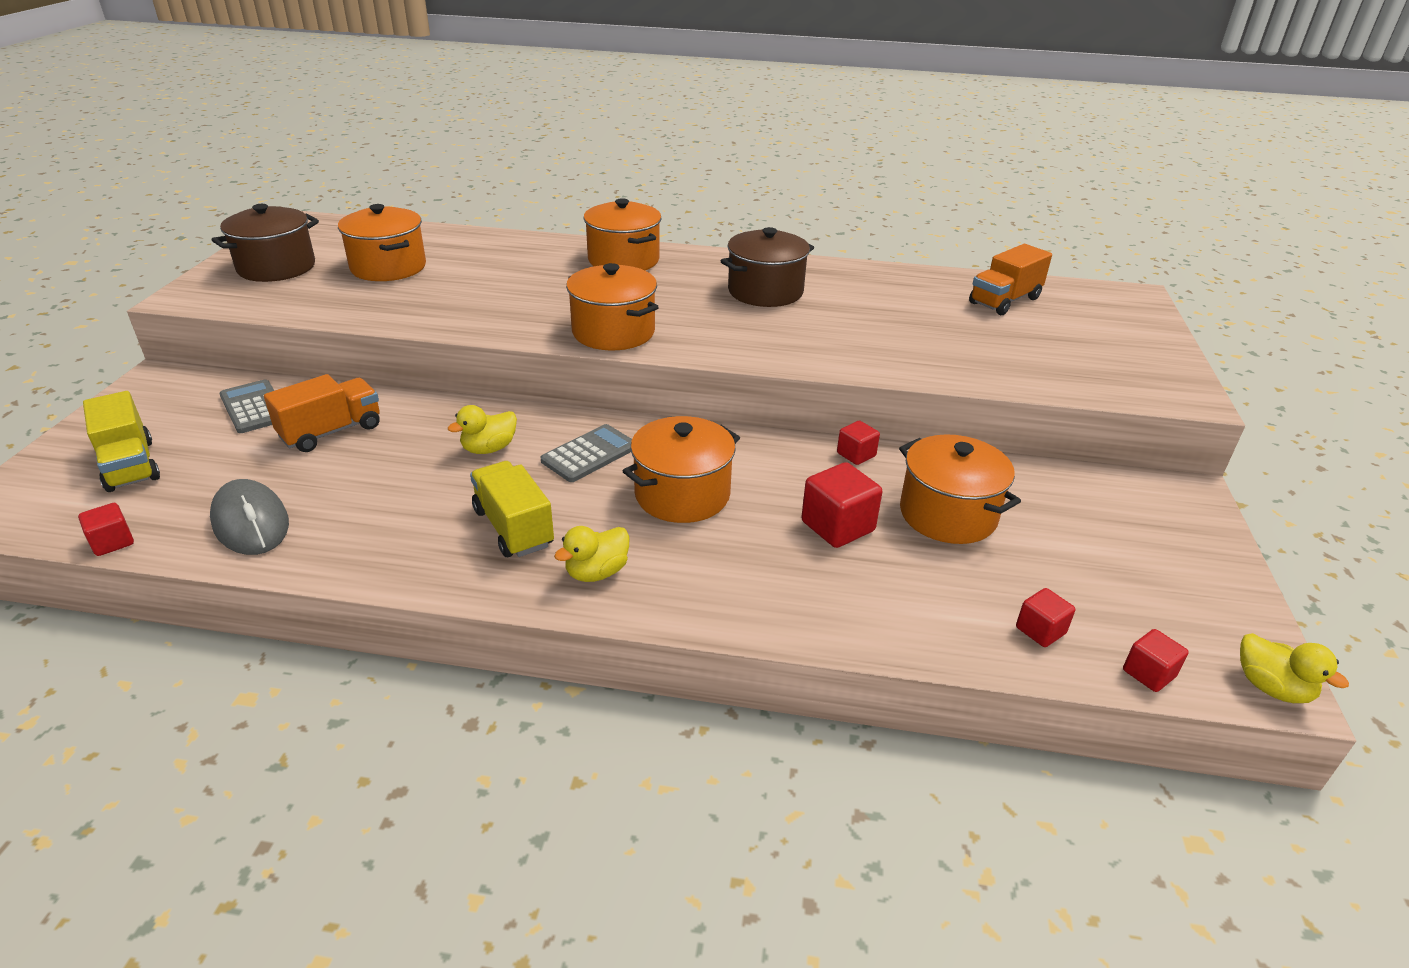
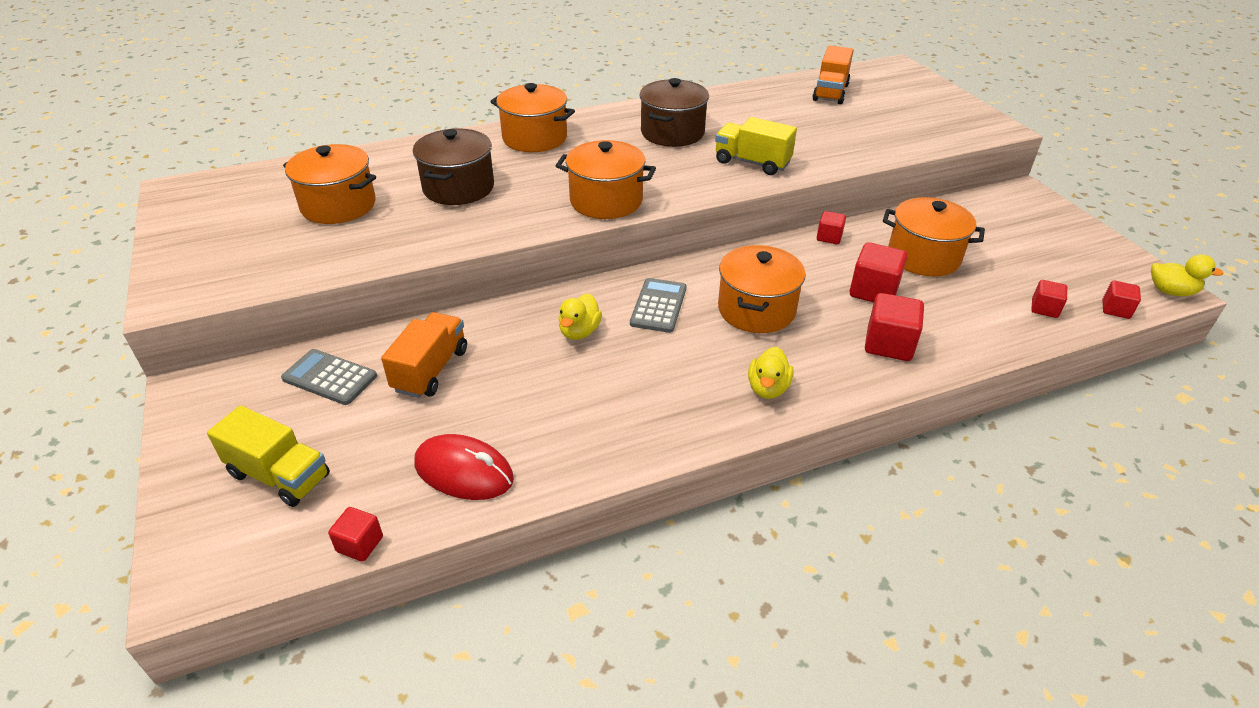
camera: 30 degrees left, 5 degrees up
(251, 523) = (464, 472): grey mouse -> red mouse
(276, 267) = (225, 239): brown pot -> brown pot (458, 188)
(513, 528) = (673, 383): yellow truck -> yellow truck (752, 162)
(784, 586) = (889, 344): none -> red cube

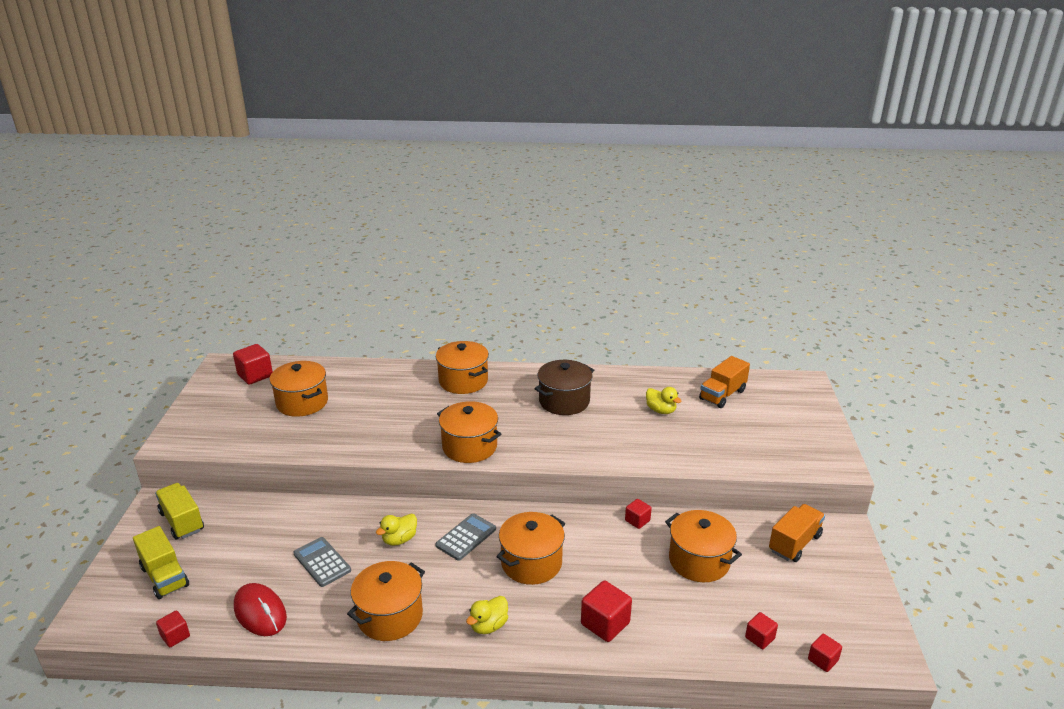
camera: 25 degrees right, 10 degrees down
(330, 377) = (232, 521): grey calculator -> grey calculator (322, 562)
(431, 370) = (291, 536): orange truck -> orange truck (794, 543)
(458, 188) = (383, 409): brown pot -> none
(641, 417) = (390, 616): none -> orange pot
(752, 162) = (601, 443): yellow truck -> yellow truck (182, 521)
(873, 291) = (632, 577): red cube -> red cube (255, 375)
(1171, 291) = (891, 662): yellow duck -> yellow duck (661, 410)

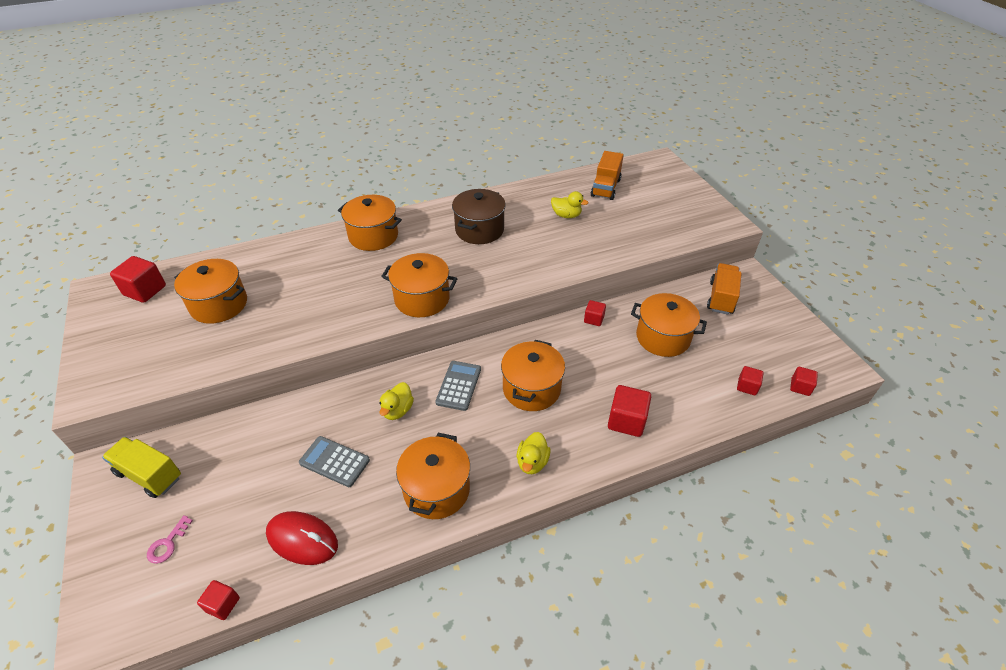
camera: 25 degrees left, 15 degrees up
(164, 576) = (167, 544): yellow truck -> pink key

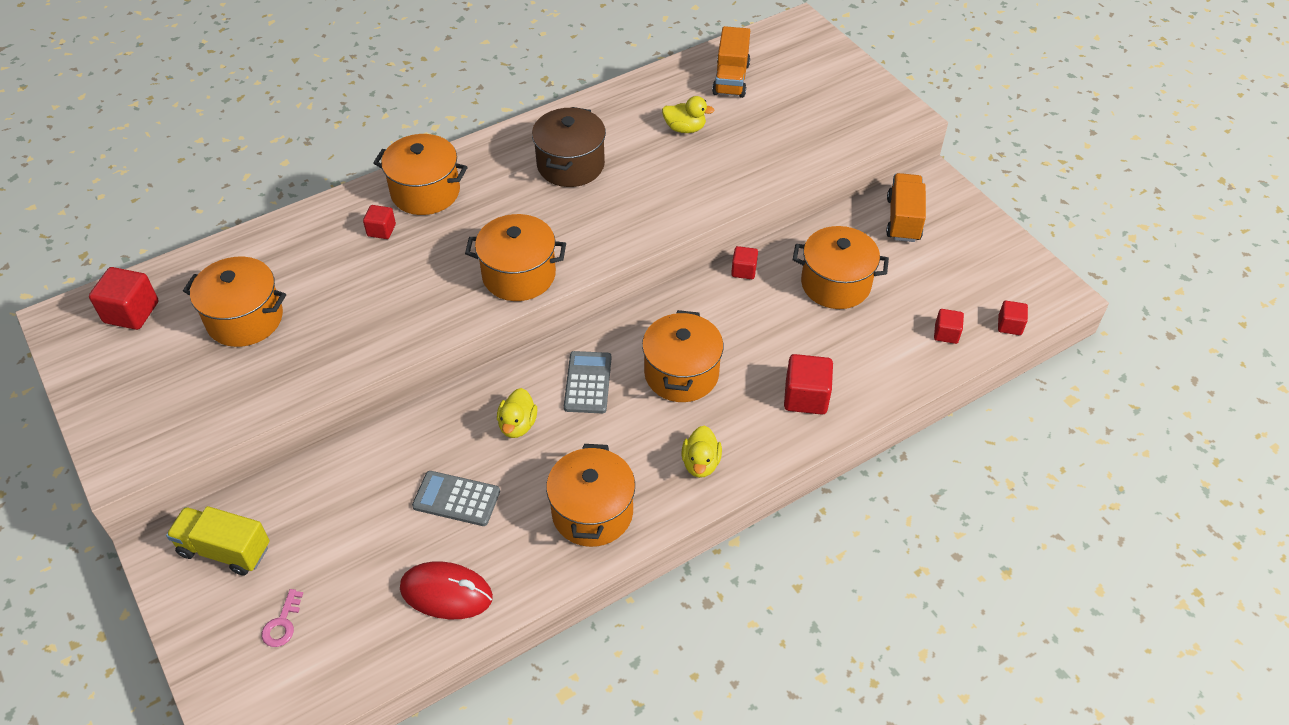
camera: 10 degrees left, 5 degrees up
(223, 604) = (376, 676): red cube -> red cube (381, 230)

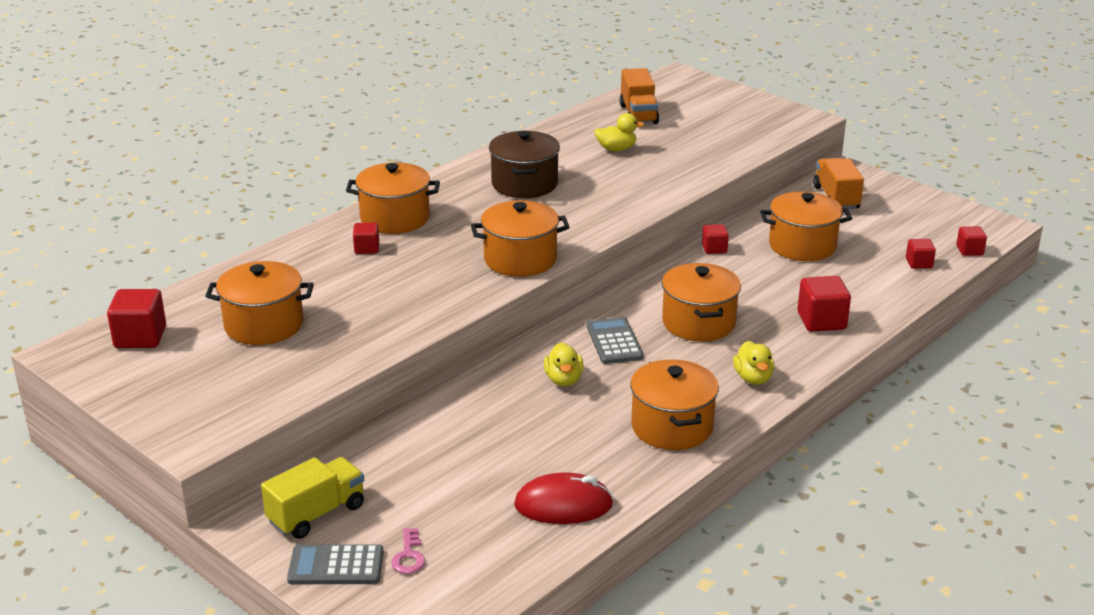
camera: 15 degrees left, 20 degrees down
(225, 550) = (316, 514): yellow truck -> yellow truck turned 135 degrees clockwise
(456, 499) = (534, 439): grey calculator -> grey calculator (336, 566)

